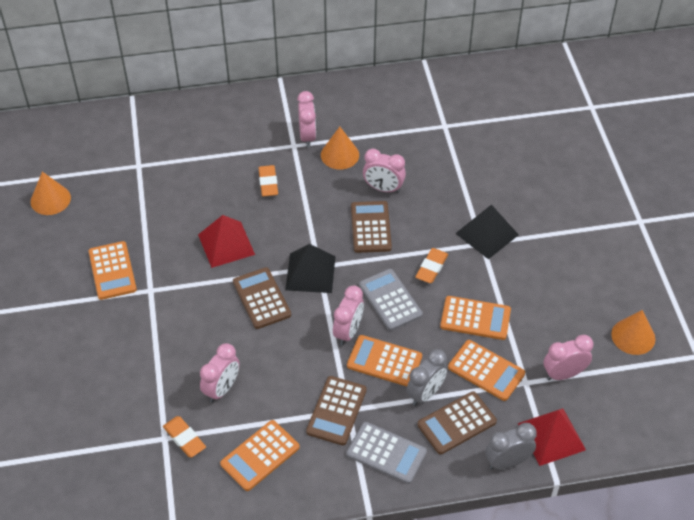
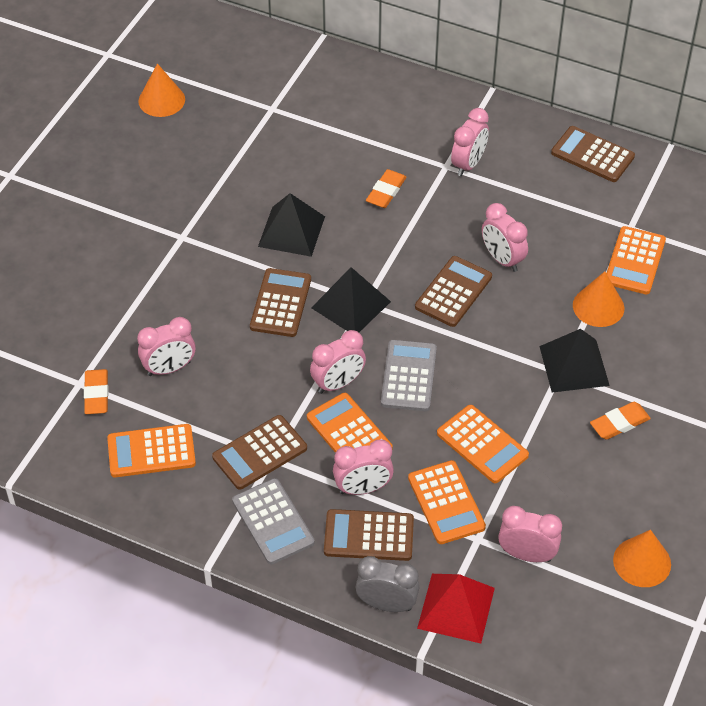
camera: 35 degrees right, 0 degrees up
(112, 271) = (162, 199): orange calculator -> orange calculator (634, 261)
(226, 244) = (291, 231): red pyramid -> black pyramid
(340, 155) = (486, 200): orange cone -> orange cone (598, 306)
(381, 90) = (592, 155): none -> brown calculator
(425, 393) = (363, 488): grey clock -> pink clock
(431, 268) = (481, 368): orange eraser -> orange eraser (619, 423)

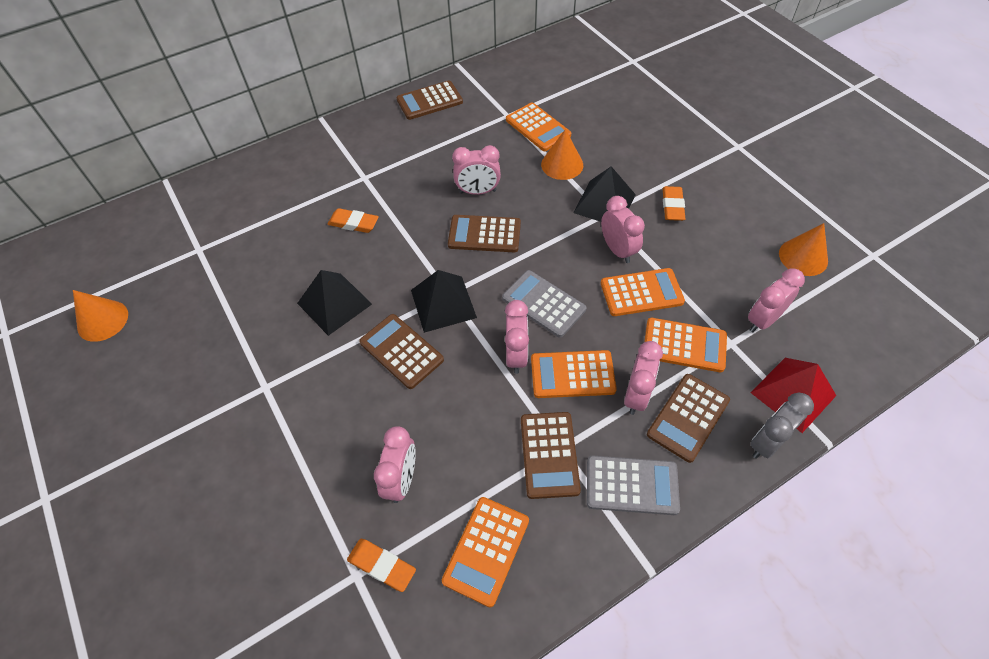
camera: 55 degrees left, 5 degrees up
(386, 192) = (353, 223): orange eraser -> orange eraser turned 45 degrees counterclockwise
(453, 292) = (484, 234): brown calculator -> brown calculator turned 60 degrees counterclockwise
(468, 164) = (374, 165): pink clock -> pink clock (617, 250)

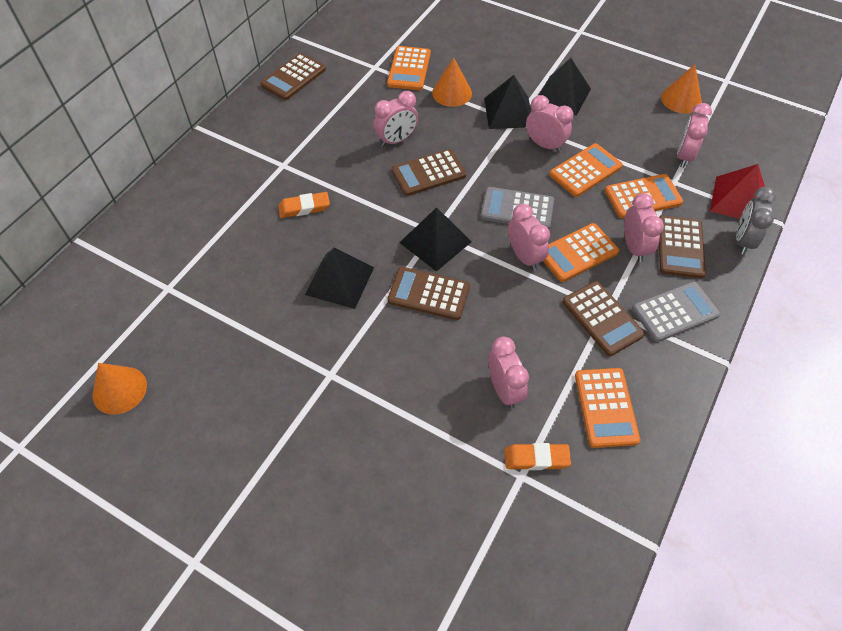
camera: 30 degrees left, 0 degrees up
(538, 127) = (409, 69): orange calculator -> orange calculator turned 75 degrees clockwise
(672, 206) = (562, 95): orange eraser -> black pyramid

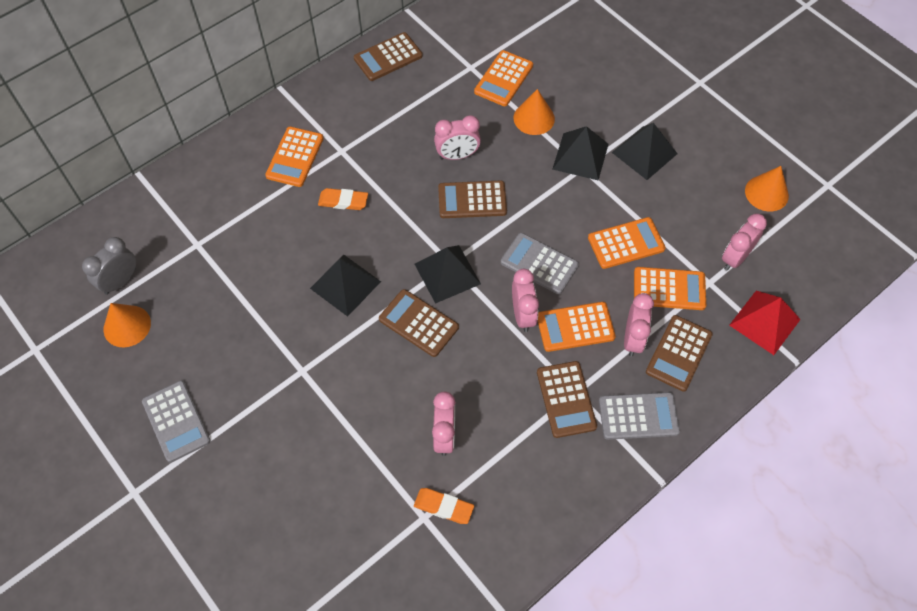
camera: 20 degrees right, 5 degrees up
(213, 469) = (176, 421): none -> grey calculator
(544, 145) = (599, 203): pink clock -> none
(605, 407) = (527, 483): orange calculator -> orange calculator (295, 157)
(743, 240) = (745, 366): grey clock -> grey clock (120, 281)

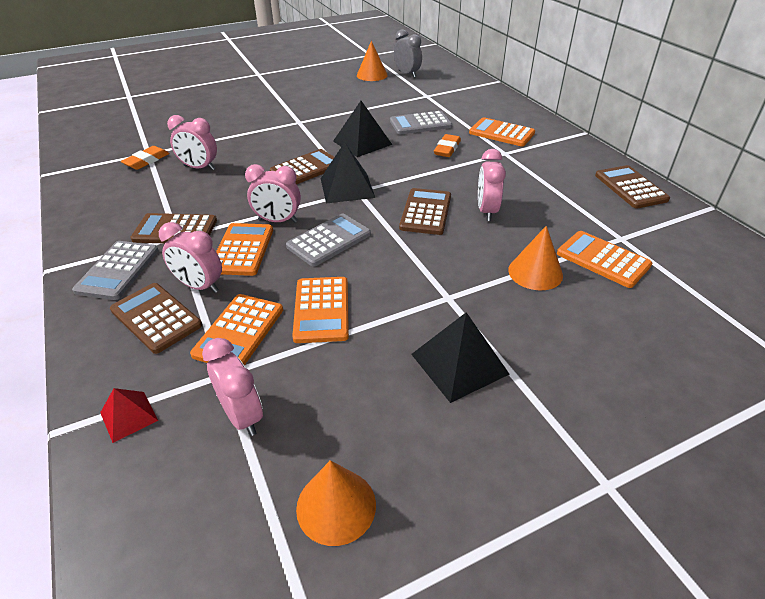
camera: 105 degrees right, 20 degrees down
(176, 421) = (293, 85): grey calculator -> grey calculator (420, 124)
(580, 156) = (466, 299): black pyramid -> none
(764, 322) = (129, 416): red pyramid -> red pyramid, size x0.58

